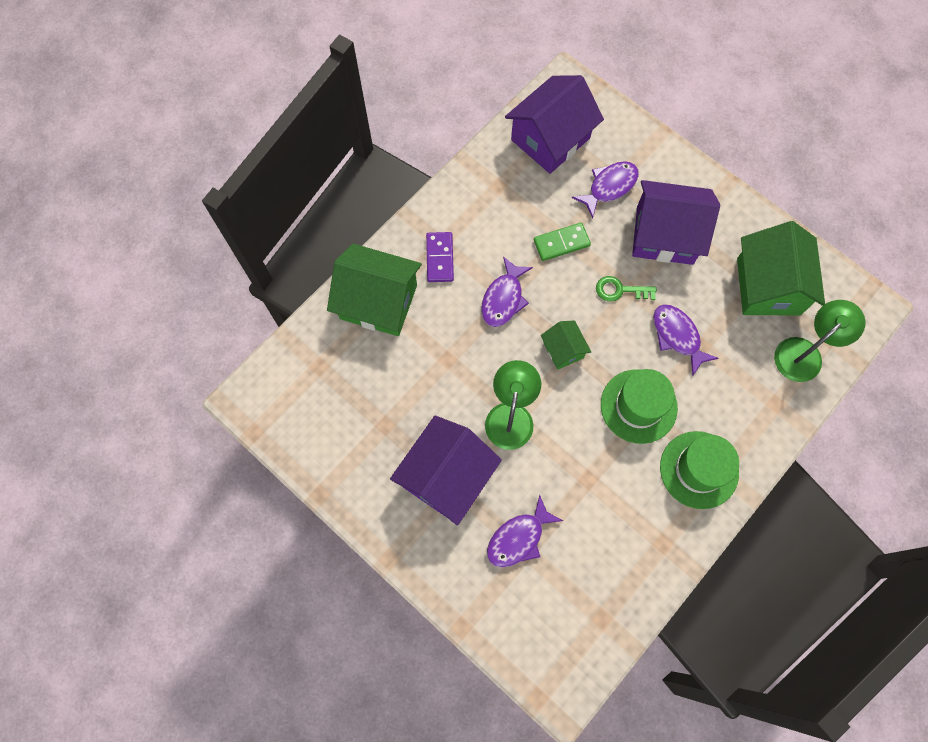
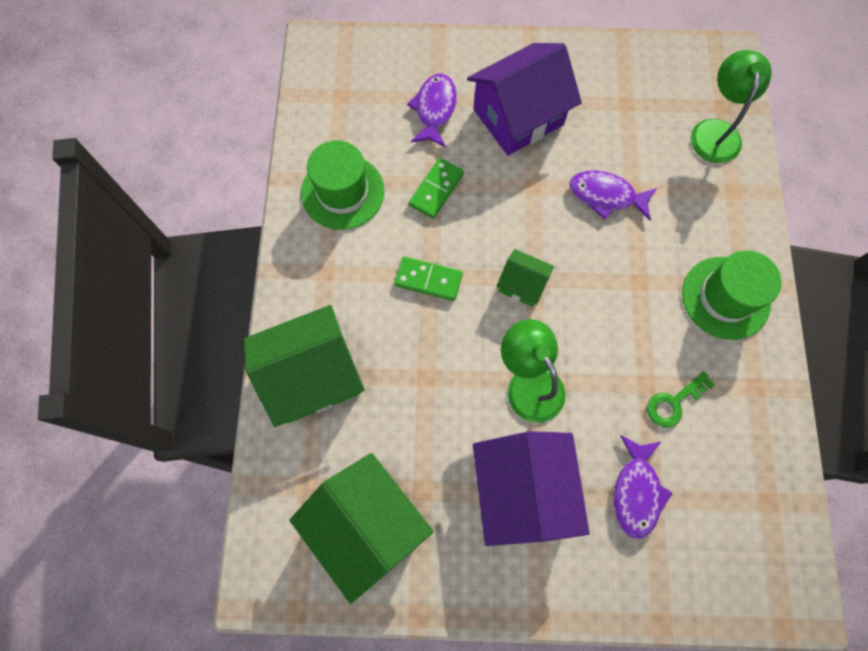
camera: 40 degrees left, 0 degrees up
(440, 258) = (336, 288): purple domino -> none
(503, 298) = (428, 280): purple fish -> green domino
(550, 139) = (345, 104): purple house -> none
(620, 290) = (523, 193): green key -> green key (674, 402)
(638, 406) = (629, 283): green hat -> green hat (342, 192)
(768, 286) = (639, 98): green house -> green house (366, 525)

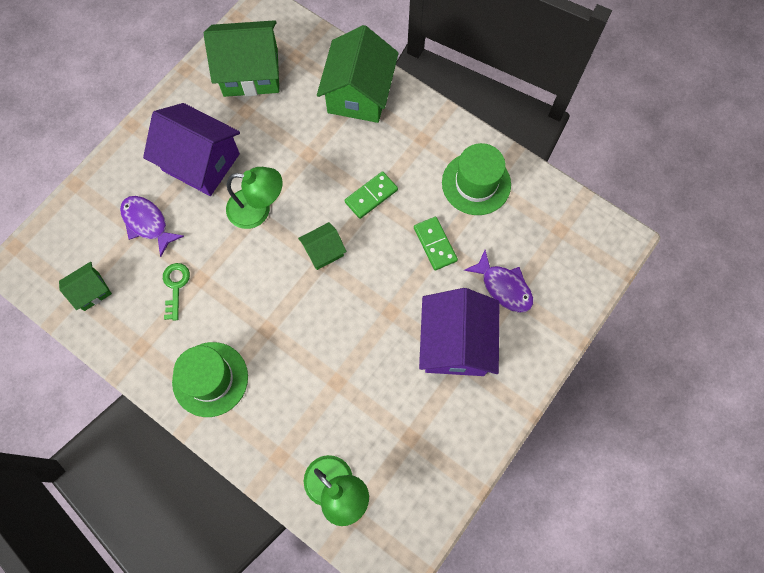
camera: 125 degrees right, 0 degrees up
(606, 196) = (345, 357): purple fish -> none
(752, 489) = (91, 291): none -> green house

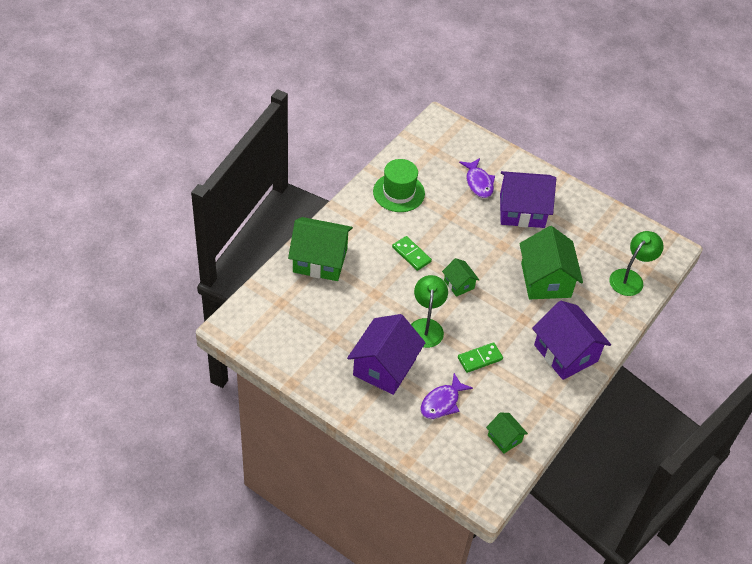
camera: 95 degrees left, 20 degrees down
(175, 286) = (495, 379): green key -> none
(210, 379) = (566, 353): green hat -> purple house
(250, 72) = (297, 334): green house -> green house (545, 280)
(435, 244) = (449, 218): green domino -> green domino (480, 359)
(503, 287) = (478, 183): purple fish -> purple fish turned 120 degrees clockwise

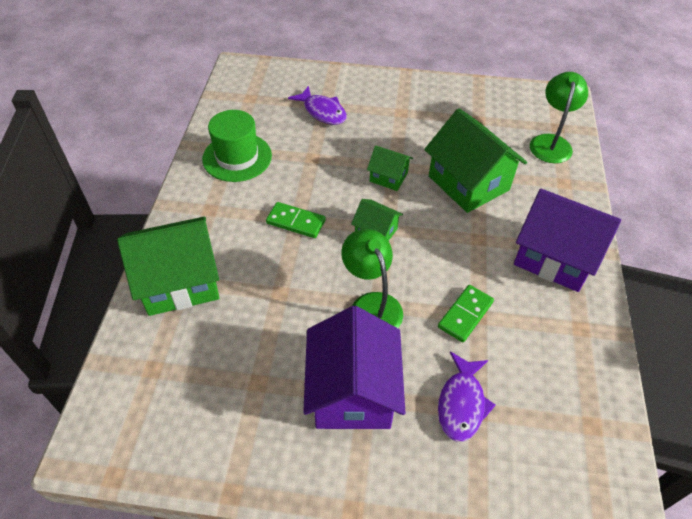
camera: 25 degrees left, 0 degrees up
(504, 438) = (575, 412): green house -> green house (388, 177)
(522, 211) = (389, 121): purple house -> none

